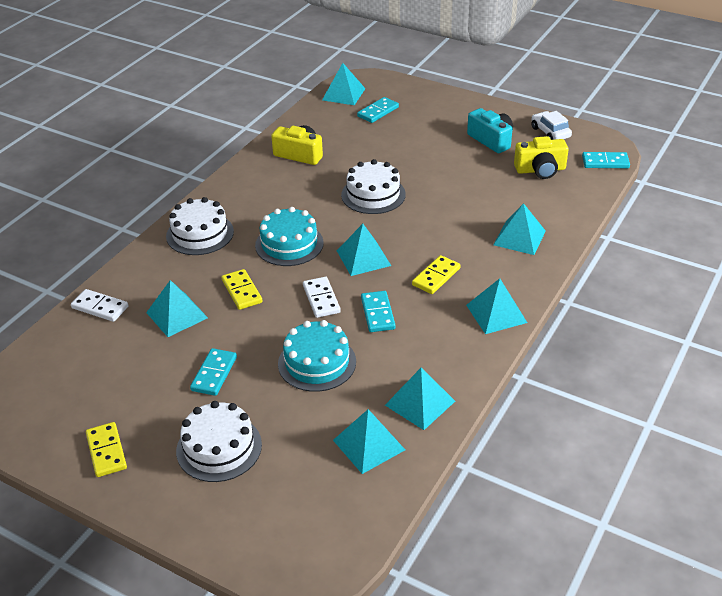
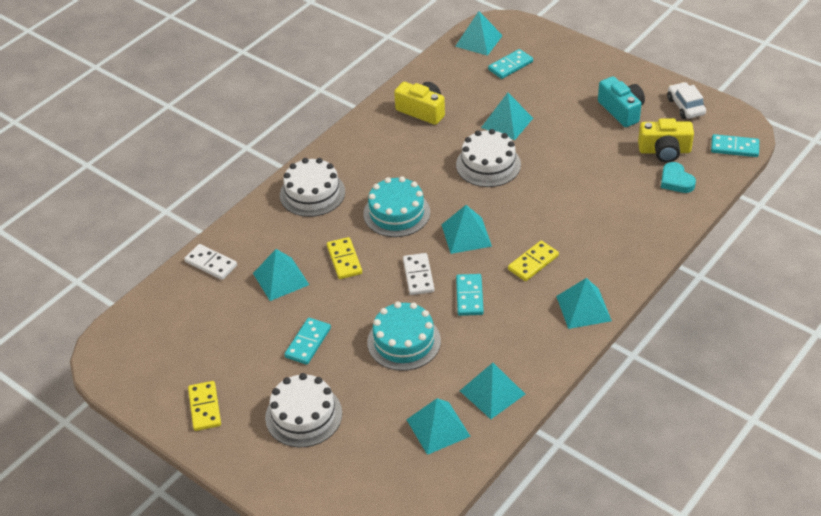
camera: 10 degrees right, 5 degrees up
(519, 237) = (625, 227): turquoise pyramid -> turquoise pyramid (507, 122)
(558, 194) = (676, 181): none -> turquoise heart

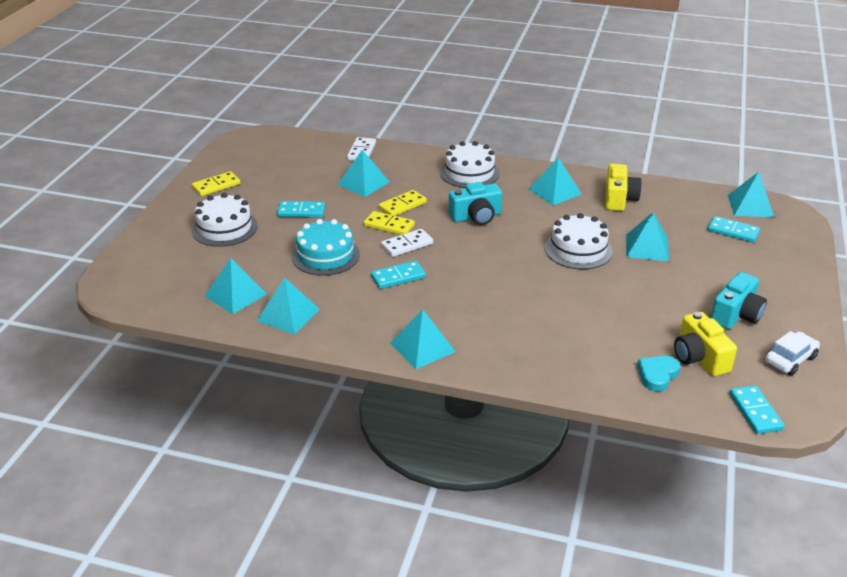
camera: 65 degrees right, 10 degrees down
(396, 213) = (476, 217): turquoise cake -> turquoise camera
(466, 235) = (474, 258): turquoise pyramid -> turquoise pyramid (555, 191)
(533, 262) = (464, 303): yellow domino -> yellow domino (389, 225)

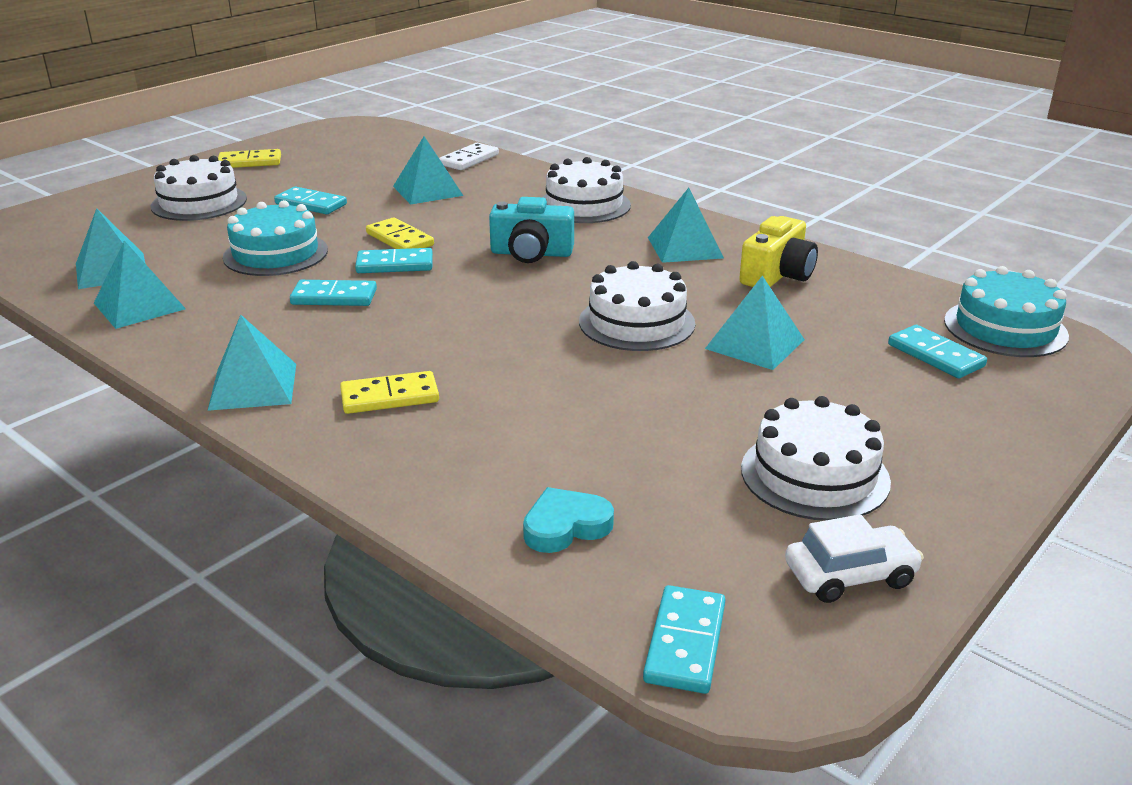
camera: 25 degrees right, 5 degrees down
(402, 205) = (446, 222): yellow domino -> yellow domino (389, 397)
(407, 245) = (394, 265): white domino -> turquoise domino
(699, 357) = (672, 521): yellow camera -> none
(736, 315) = (814, 475): turquoise camera -> white cake
(750, 206) = (1005, 328): turquoise pyramid -> turquoise cake

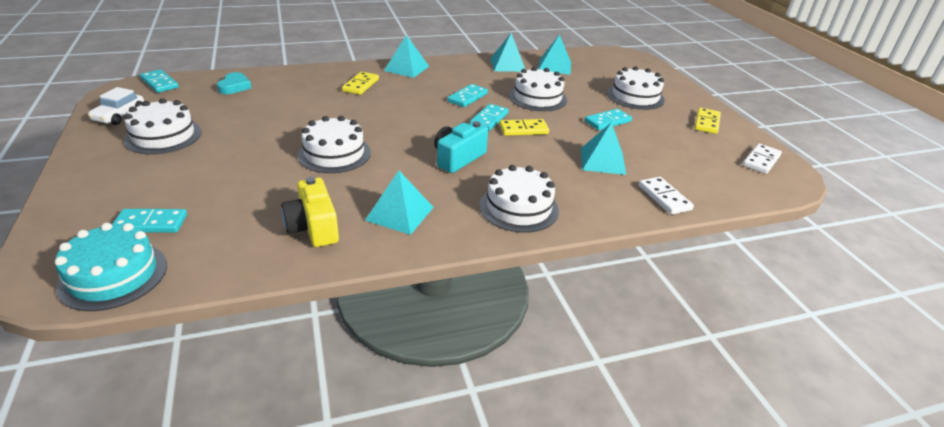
camera: 120 degrees right, 5 degrees up
(275, 254) = (537, 98): turquoise cake -> white cake
(328, 136) = (761, 161): none -> white domino
(755, 344) = (261, 174): turquoise pyramid -> none

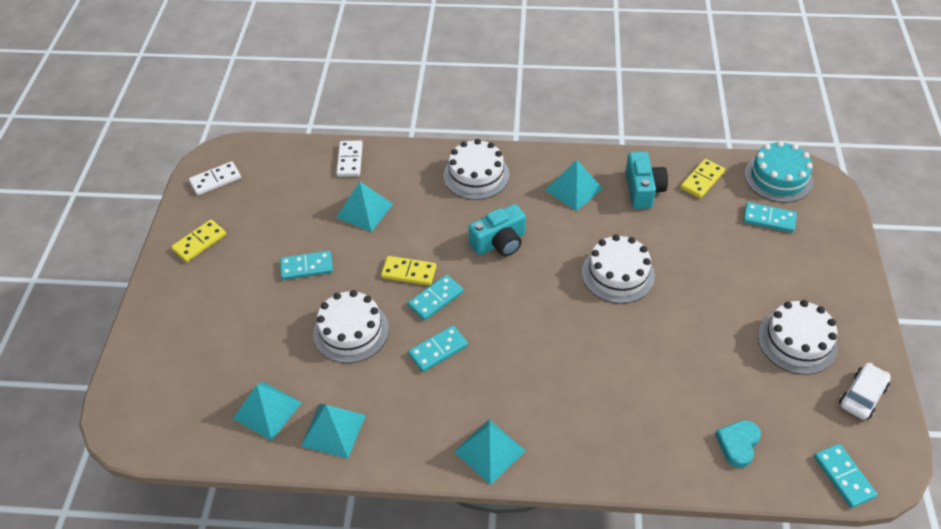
camera: 155 degrees left, 15 degrees up
(313, 227) = (643, 190): yellow camera -> turquoise camera
(361, 85) = (567, 412): yellow domino -> yellow domino (702, 180)
(635, 96) = (227, 308): white cake -> none

